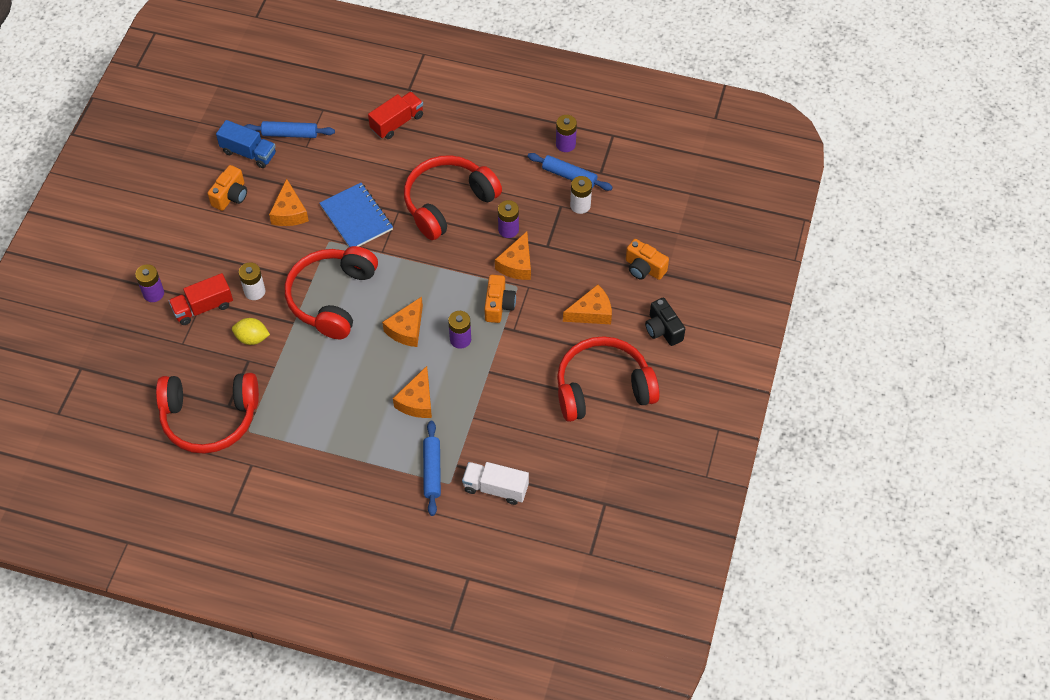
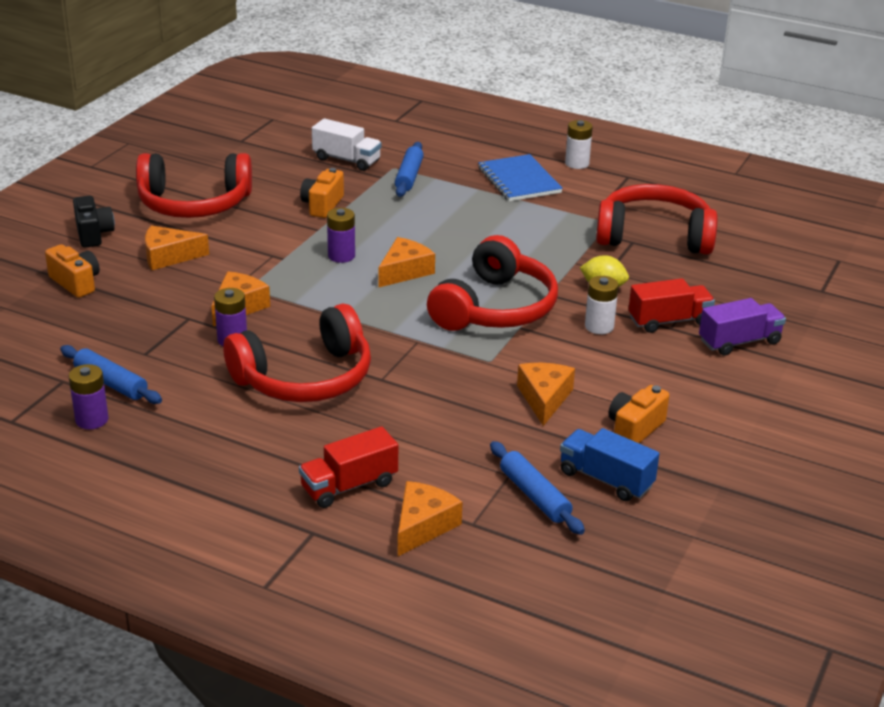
camera: 170 degrees left, 25 degrees down
(153, 293) = (739, 342): purple battery -> purple truck
(290, 134) = (534, 496): blue rolling pin -> blue rolling pin turned 45 degrees clockwise
(356, 217) = (445, 380): blue notebook -> blue notebook (519, 180)
(417, 401) = (410, 220): orange cheese -> orange cheese (423, 526)
(498, 305) = (281, 276): orange camera -> orange camera (322, 205)
(580, 205) = (117, 350): white battery -> white battery (577, 163)

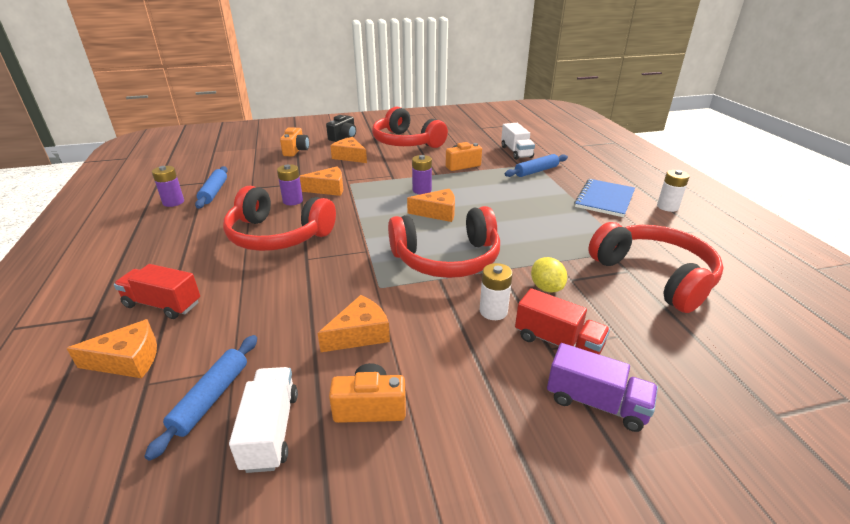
camera: 50 degrees right, 0 degrees up
(606, 479) = (271, 430): blue truck -> white truck

